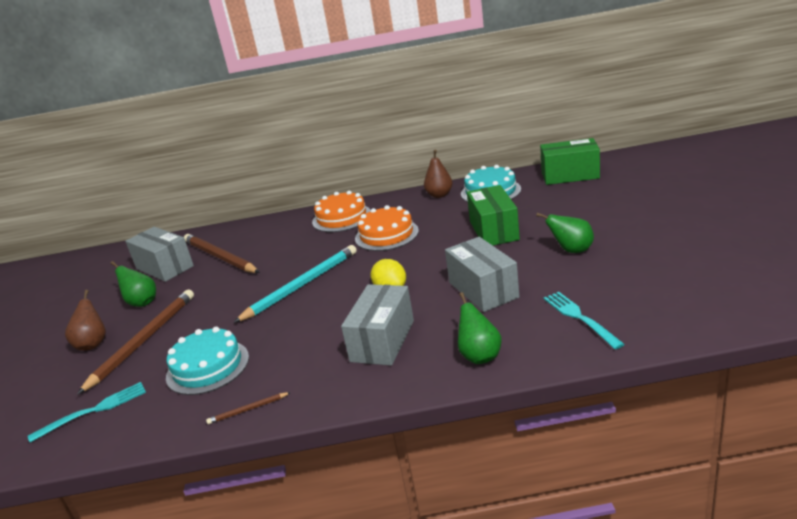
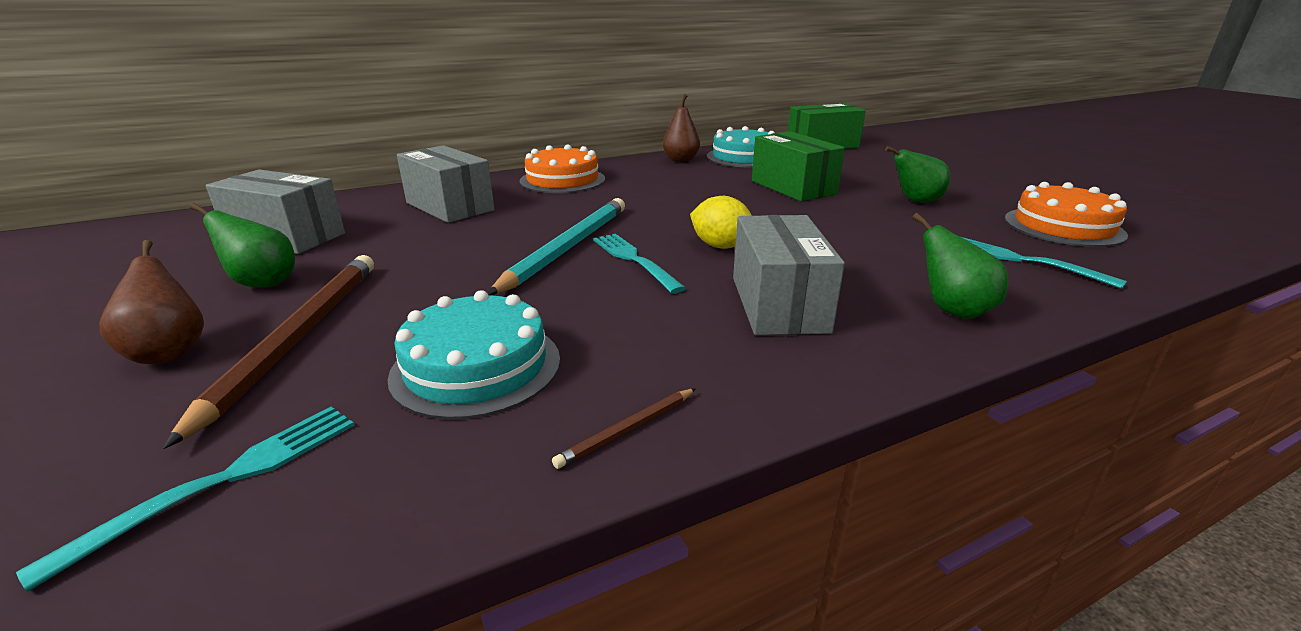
camera: 25 degrees left, 0 degrees up
(220, 257) = (389, 222): brown pencil -> none
(331, 299) = (634, 260): none -> turquoise fork
(386, 234) = (648, 193): orange cake -> orange cake (1063, 226)
(483, 290) = (856, 240): grey box -> grey box (449, 206)

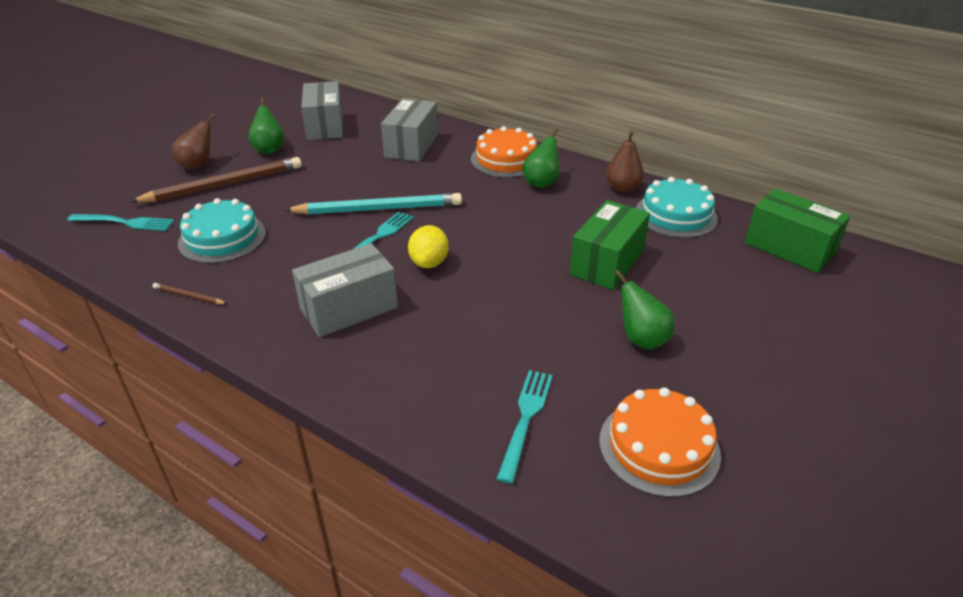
camera: 60 degrees right, 10 degrees up
(952, 310) = (388, 385): green pear -> green pear (541, 182)

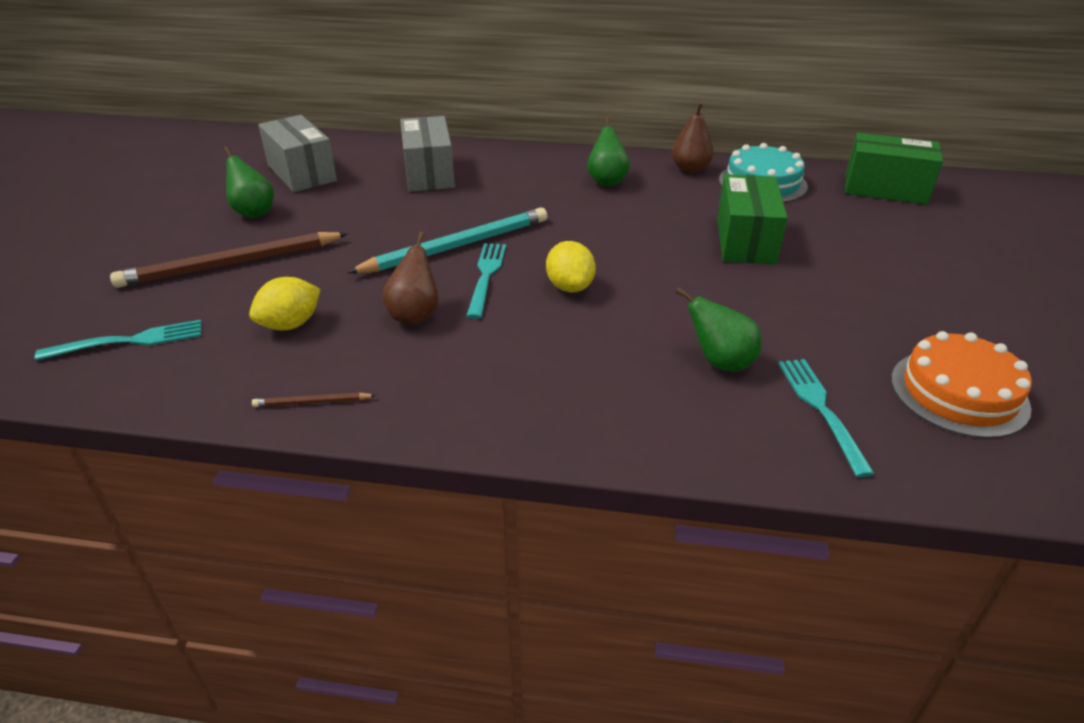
camera: 25 degrees left, 0 degrees up
(198, 165) = (171, 250): brown pear -> brown pear (414, 315)
(222, 238) = (290, 324): turquoise cake -> yellow lemon
(224, 184) = (231, 264): brown pencil -> brown pencil turned 150 degrees counterclockwise
(349, 308) = (528, 358): grey box -> none
(506, 159) = (548, 166): orange cake -> none
(641, 339) = (846, 302): green pear -> green pear (720, 362)

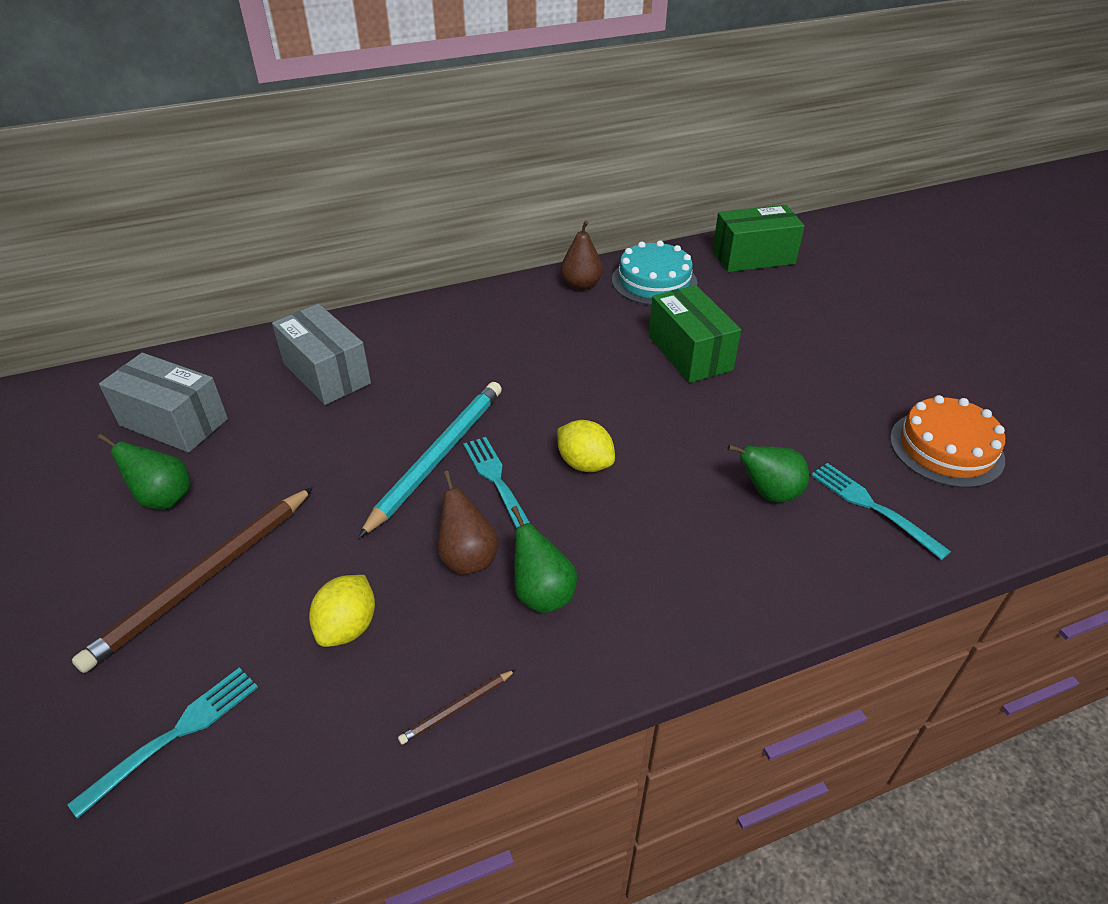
camera: 30 degrees left, 5 degrees up
(607, 181) = (517, 324): green pear -> green pear (542, 594)

